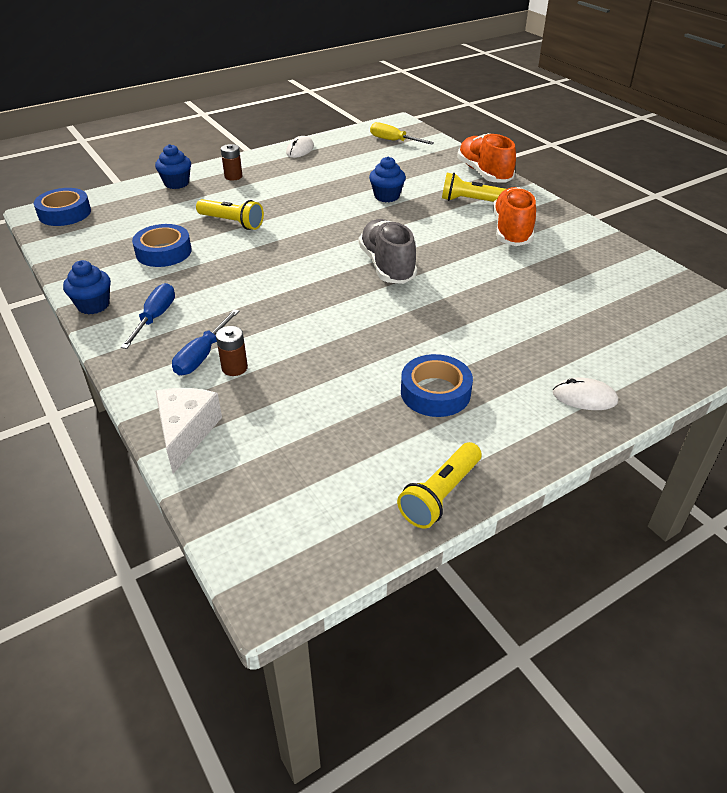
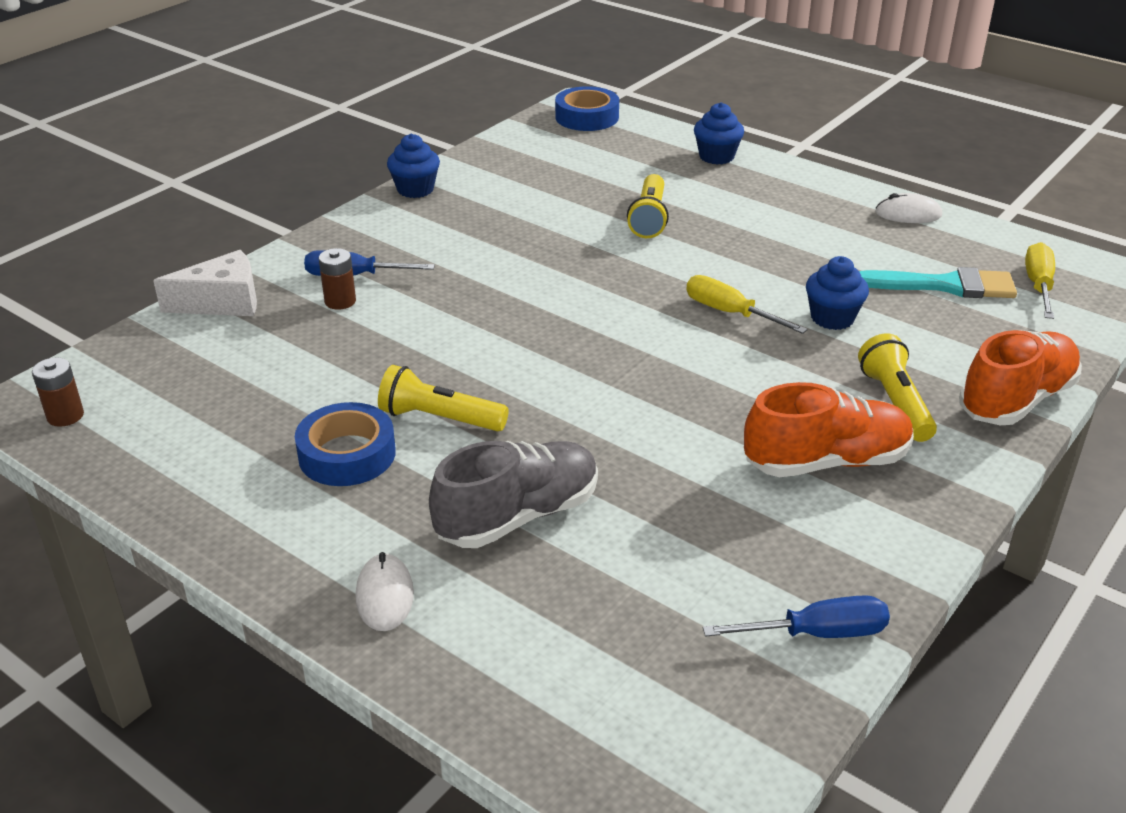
camera: 70 degrees right, 5 degrees down
(155, 318) = (411, 229): blue screwdriver -> blue screwdriver (817, 633)
(163, 252) = (546, 196): blue tape -> none
(233, 176) = (772, 187): brown battery -> brown battery (65, 416)
(361, 223) = (729, 313): none -> yellow screwdriver
(377, 161) = (945, 285): none -> turquoise brush
(387, 266) = (625, 359): grey shoe -> grey shoe (518, 516)
(440, 495) = (159, 490): yellow flashlight -> yellow flashlight (439, 418)

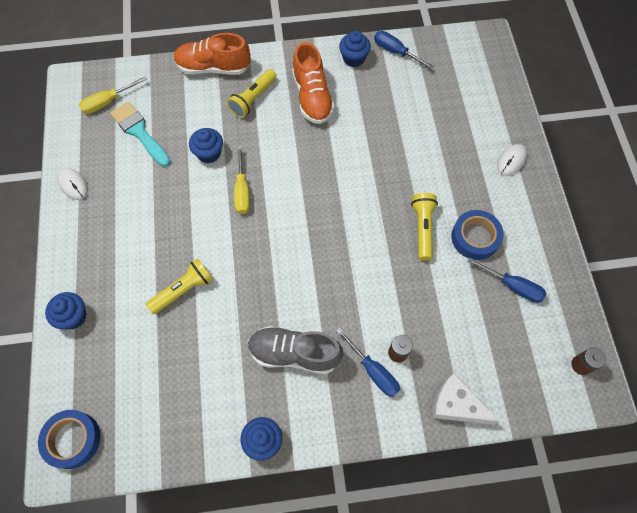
camera: 135 degrees left, 30 degrees up
(235, 436) = (513, 286): none -> blue screwdriver
(439, 418) = (423, 228): yellow flashlight -> yellow flashlight turned 150 degrees counterclockwise
(518, 516) = (439, 157): grey shoe -> grey shoe (294, 353)
(826, 462) = (312, 97): orange shoe -> orange shoe turned 135 degrees counterclockwise
(863, 564) = (354, 58): none -> blue cupcake

